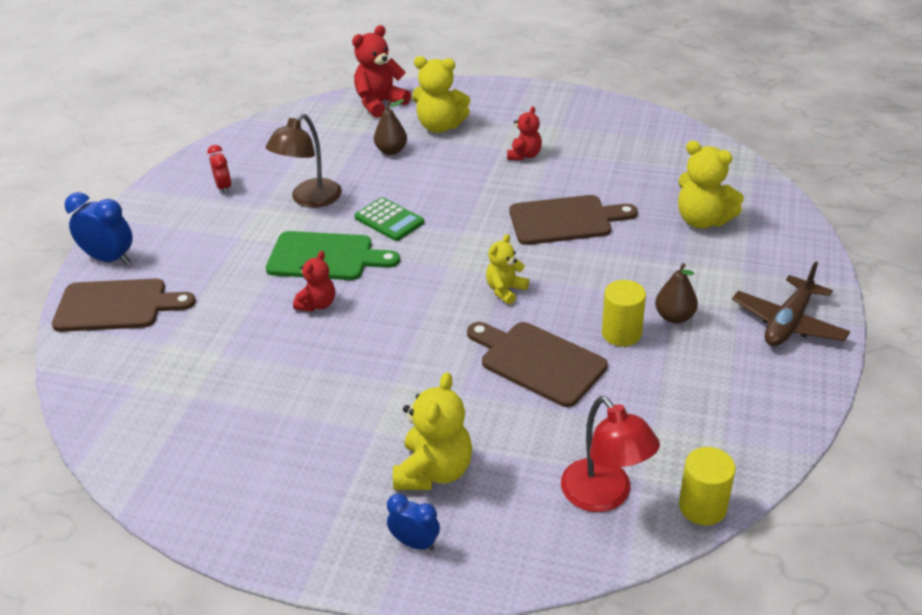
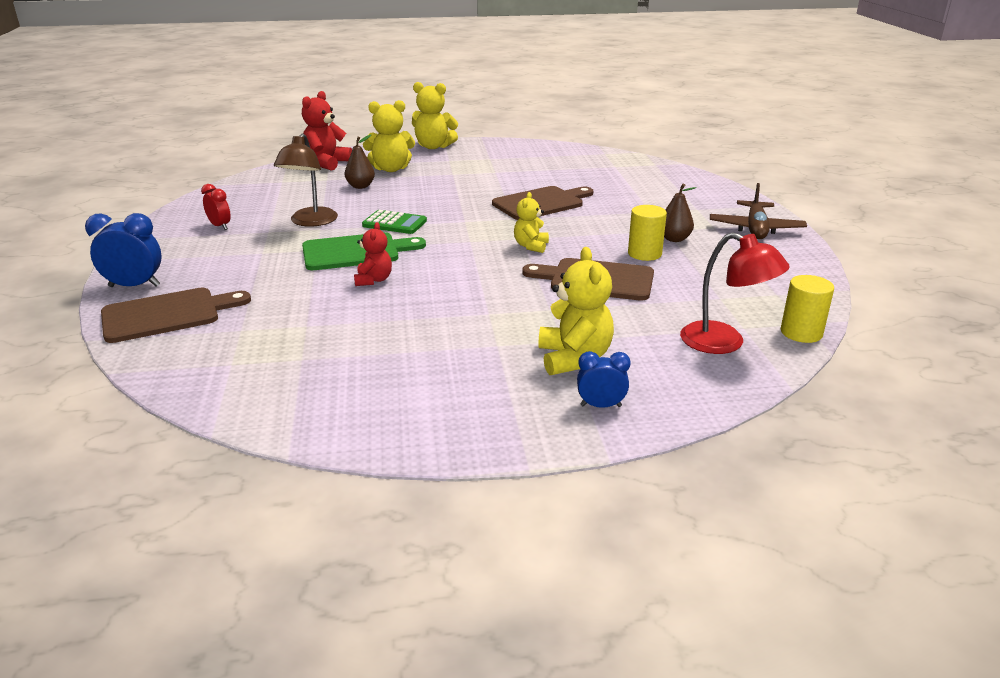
camera: 25 degrees left, 10 degrees down
(524, 155) = (475, 175): red teddy bear -> none
(702, 220) = (643, 189): yellow teddy bear -> yellow teddy bear (433, 146)

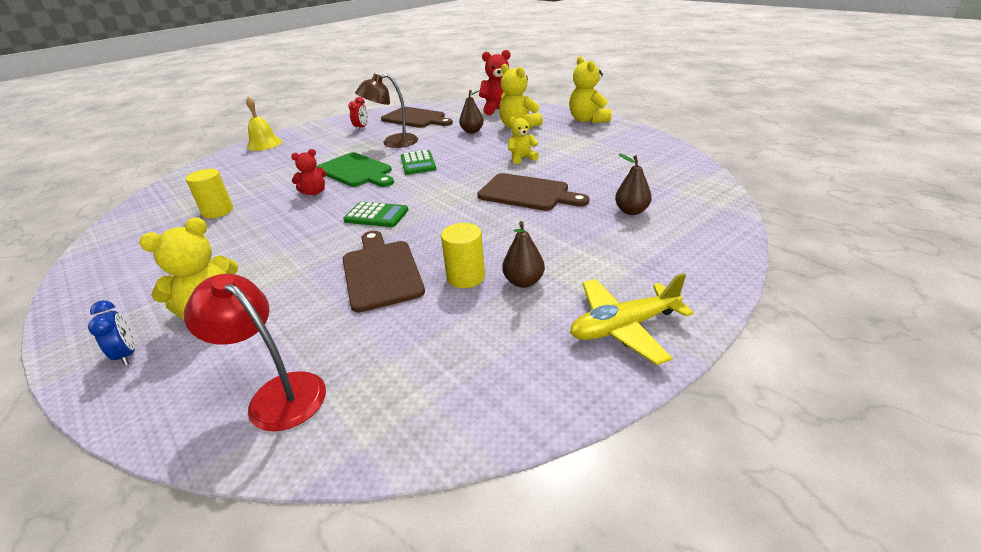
camera: 60 degrees right, 5 degrees up
(134, 286) = (264, 144): blue clock -> yellow bell
(167, 314) = (232, 163): brown cutting board -> brown cutting board (415, 118)
(485, 262) = (376, 215): none -> green calculator
(531, 246) = (427, 221): yellow teddy bear -> yellow teddy bear (522, 158)
(623, 185) = (631, 211): none -> brown pear
(724, 343) = (277, 393): red lamp -> red lamp turned 120 degrees clockwise
(755, 229) = (623, 327): brown plane -> yellow plane
(801, 333) = (331, 452): yellow cylinder -> yellow cylinder (217, 211)

